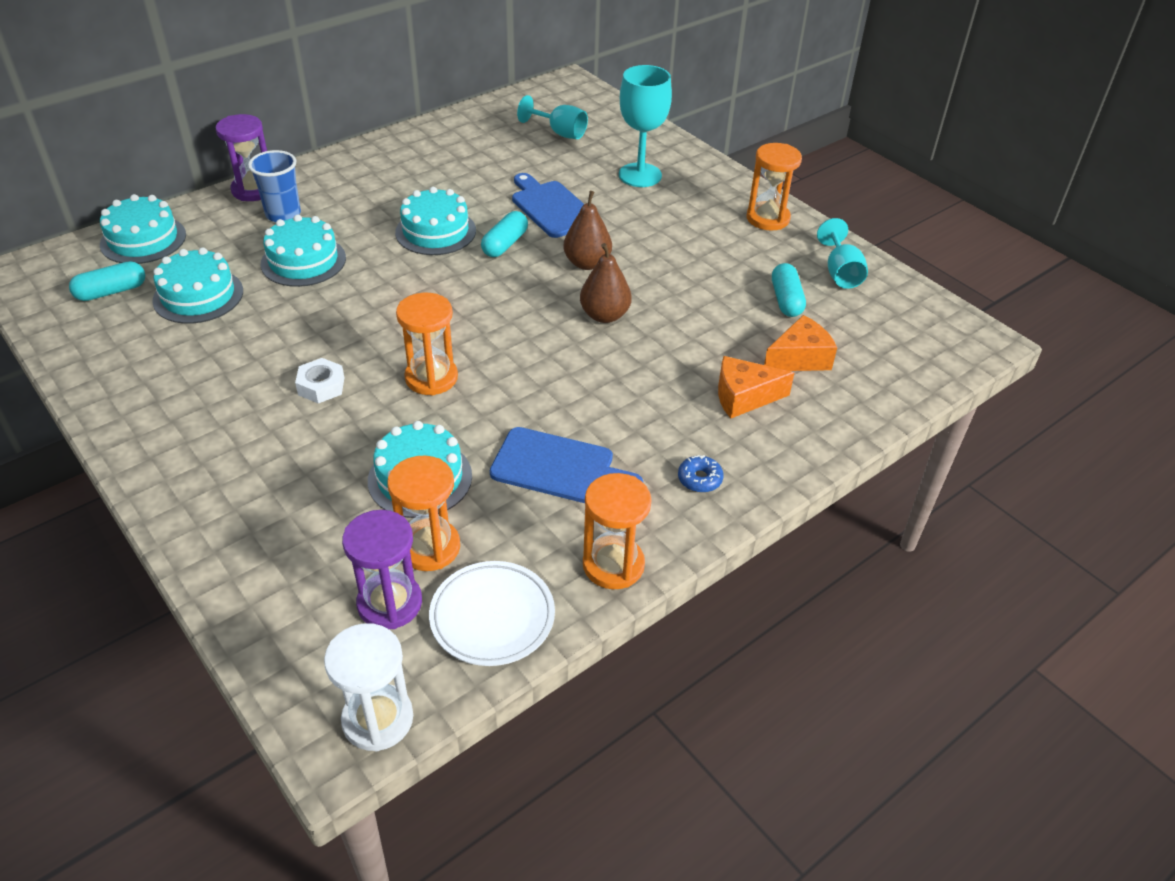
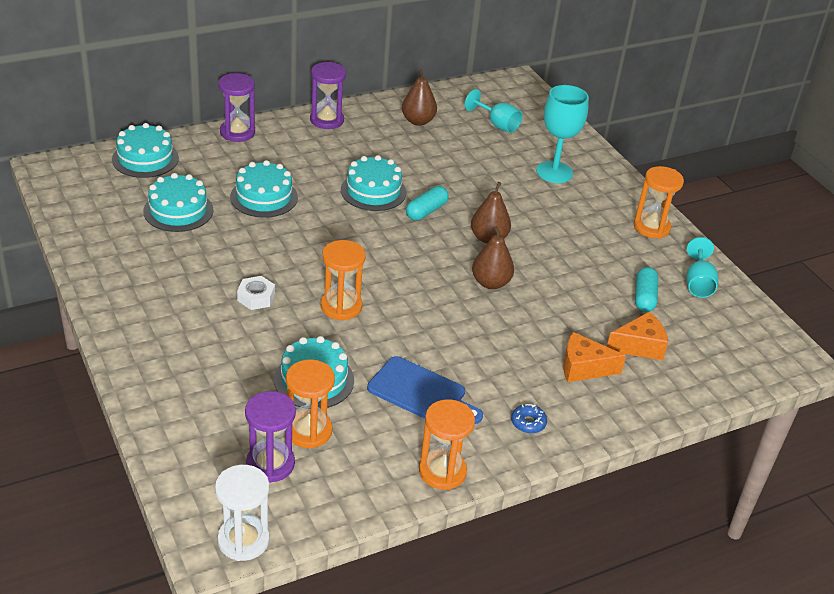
camera: 10 degrees right, 5 degrees down
(111, 291) = (114, 196): turquoise capsule -> none
(283, 214) = (256, 156): blue cup -> none
(359, 159) = (327, 120): none -> purple hourglass
(467, 143) = (418, 121): none -> brown pear
(492, 617) = (342, 489): white plate -> none
(551, 207) = (472, 187): blue cutting board -> none

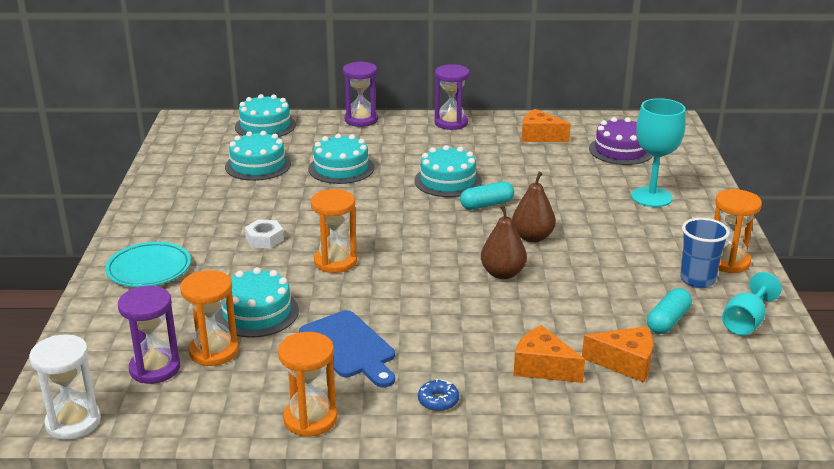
camera: 30 degrees right, 10 degrees down
(172, 360) = (149, 269): none -> turquoise plate
(418, 121) = (540, 136): brown pear -> orange cheese
(497, 124) = (621, 150): turquoise goblet -> purple cake
(640, 251) = (697, 280): none -> blue cup

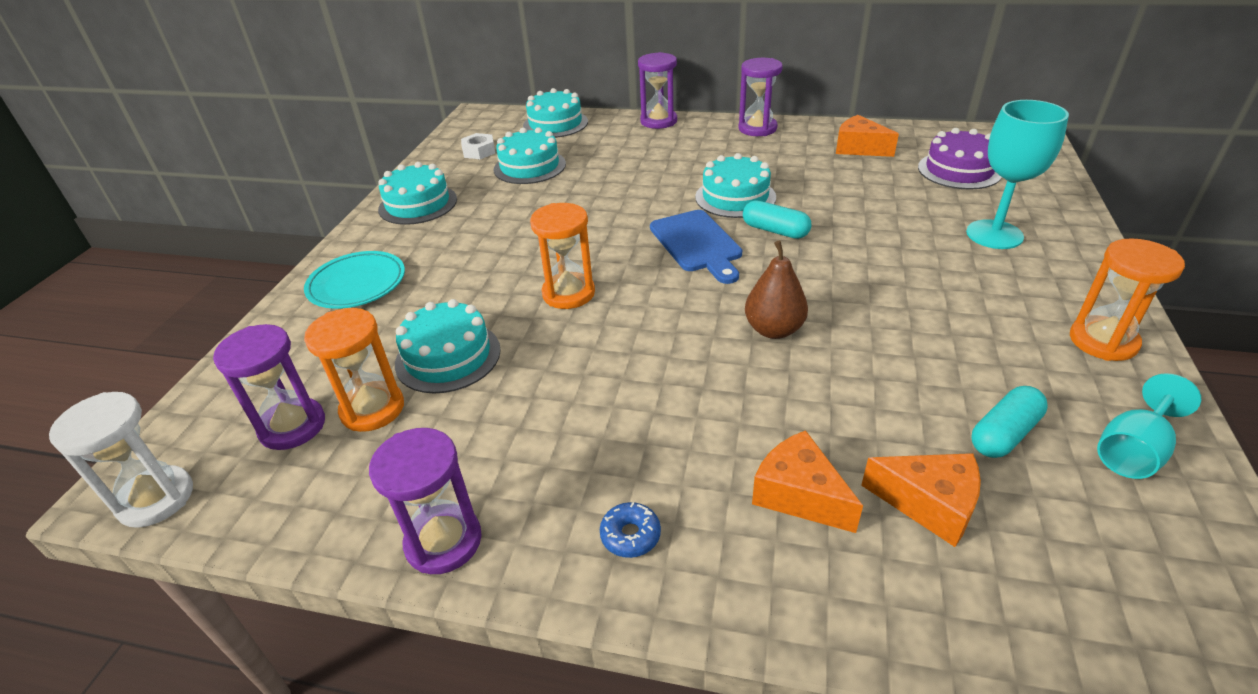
camera: 15 degrees right, 10 degrees up
(264, 239) = (499, 256): white nut -> white nut (479, 151)
(310, 419) = (443, 541): orange hourglass -> purple hourglass
(341, 168) = (618, 175): turquoise cake -> turquoise cake (418, 204)
(349, 347) = (540, 423): blue cutting board -> blue cutting board (697, 244)
(486, 205) = (775, 230): turquoise capsule -> turquoise capsule turned 45 degrees clockwise
(532, 237) = (824, 280): brown pear -> none
(697, 280) = (1054, 367): blue cup -> none

